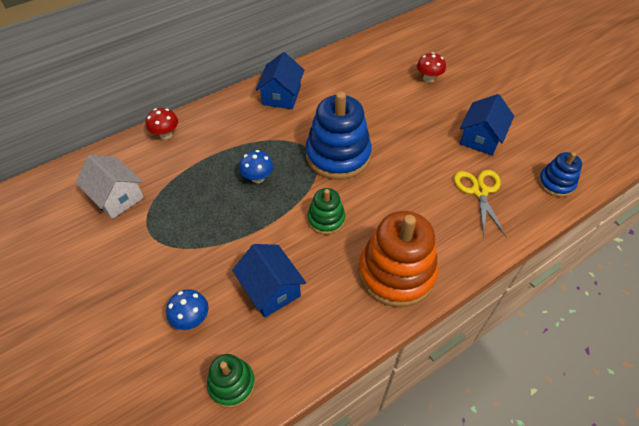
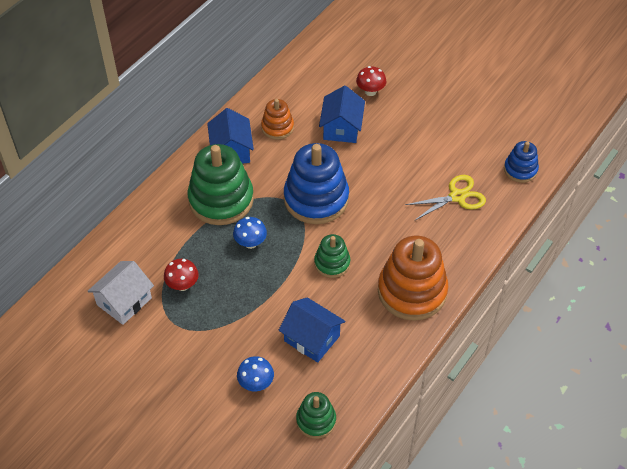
camera: 20 degrees left, 0 degrees up
(117, 197) = (124, 301): white house -> white house turned 75 degrees counterclockwise
(166, 134) = (135, 225): red mushroom -> red mushroom (182, 285)
(251, 133) = (221, 200): none -> green stacking toy
(331, 87) = (277, 127): none -> orange stacking toy
(479, 191) = (457, 196): yellow scissors -> yellow scissors turned 90 degrees clockwise
(481, 138) = (442, 143): blue house -> blue house (341, 128)

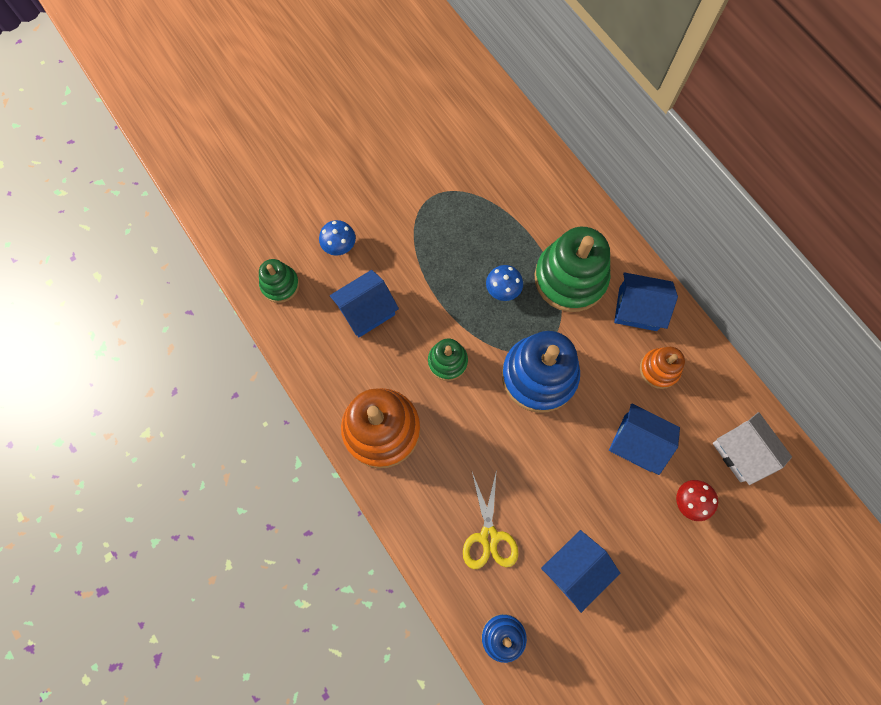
camera: 110 degrees right, 20 degrees up
(124, 301) = (474, 159): white house -> white house (742, 452)
(182, 285) = (474, 213): red mushroom -> none
(452, 142) = (575, 570): none -> blue house

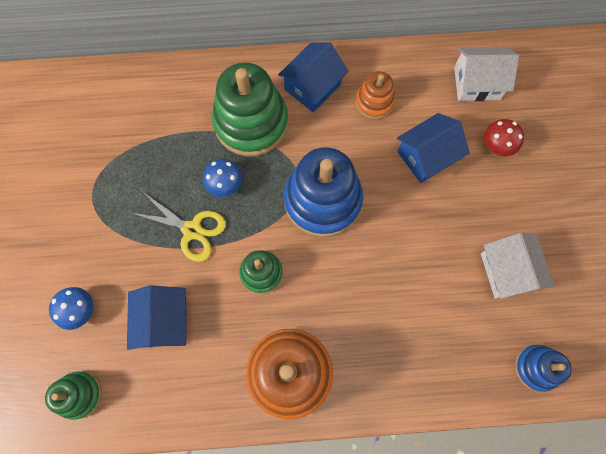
camera: 60 degrees left, 0 degrees up
(489, 536) = (442, 329): yellow scissors -> yellow scissors (192, 230)
(575, 570) = (507, 271): blue house -> white house

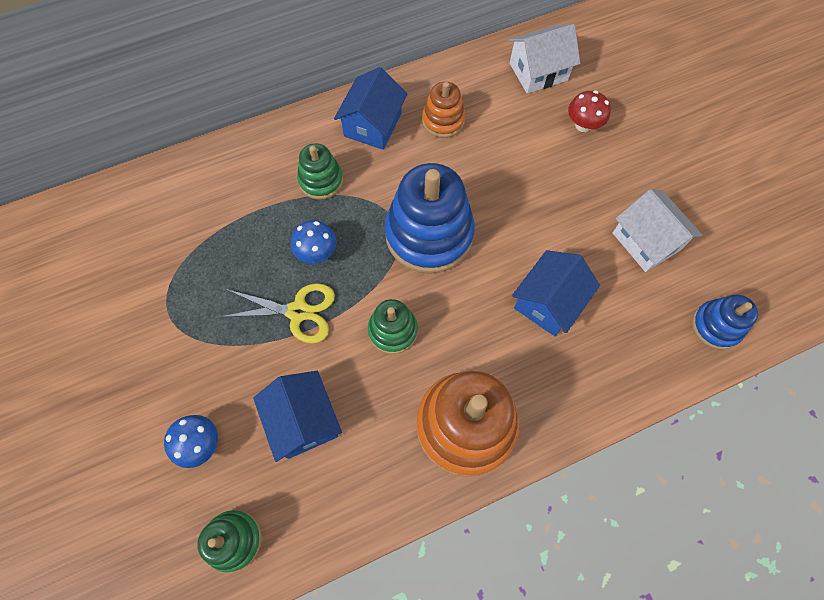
camera: 20 degrees left, 5 degrees down
(251, 123) = (321, 180): green stacking toy -> green stacking toy, size x0.53
(426, 156) = (518, 156): blue house -> blue house (548, 302)

